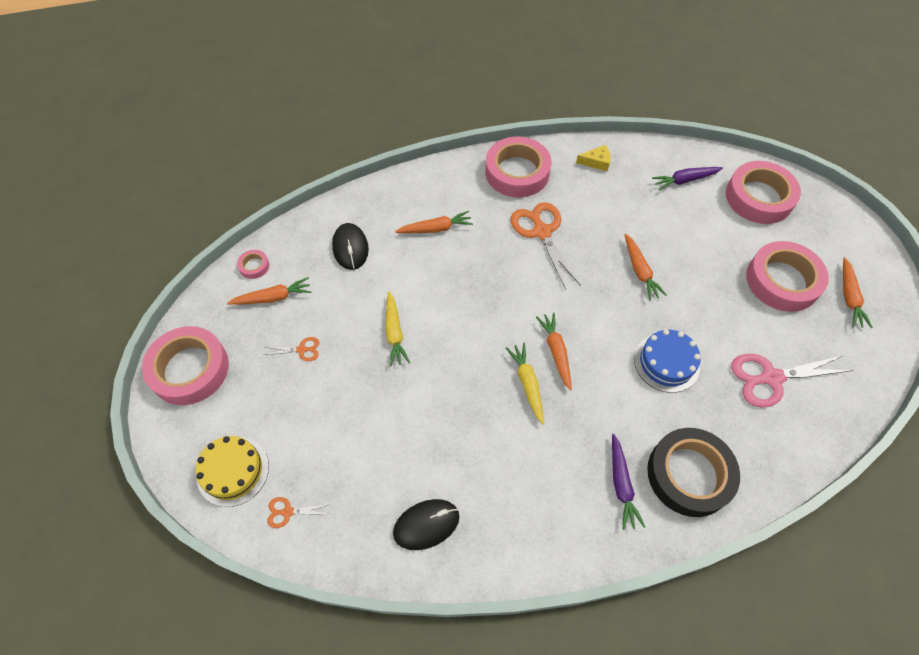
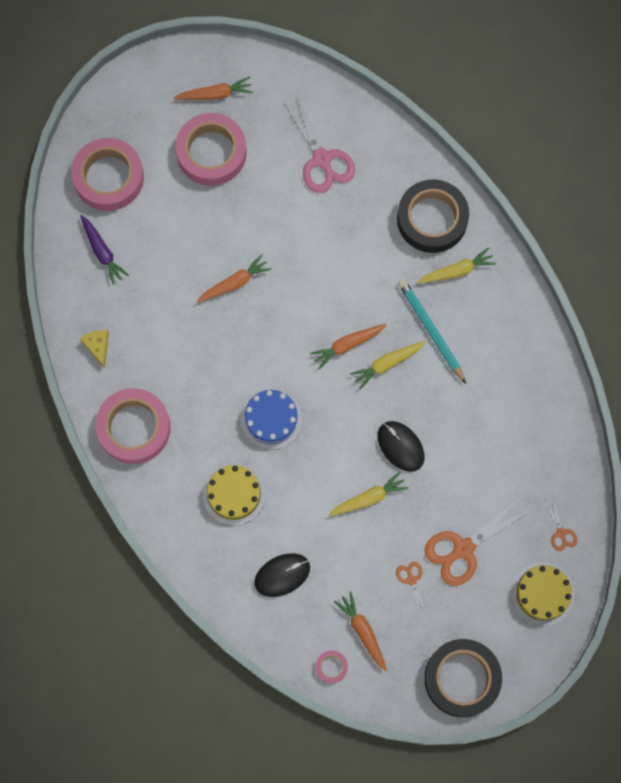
camera: 105 degrees left, 15 degrees up
(189, 369) = (462, 678): pink tape -> black tape
(426, 525) = (536, 417): black mouse -> black mouse (400, 446)
(435, 228) = (234, 494): orange carrot -> yellow cake
(542, 232) = (210, 385): orange scissors -> orange scissors (463, 549)
(555, 437) = (430, 330): none -> turquoise pencil
(621, 485) = (456, 271): purple carrot -> yellow carrot
(666, 362) = (331, 247): blue cake -> blue cake (271, 419)

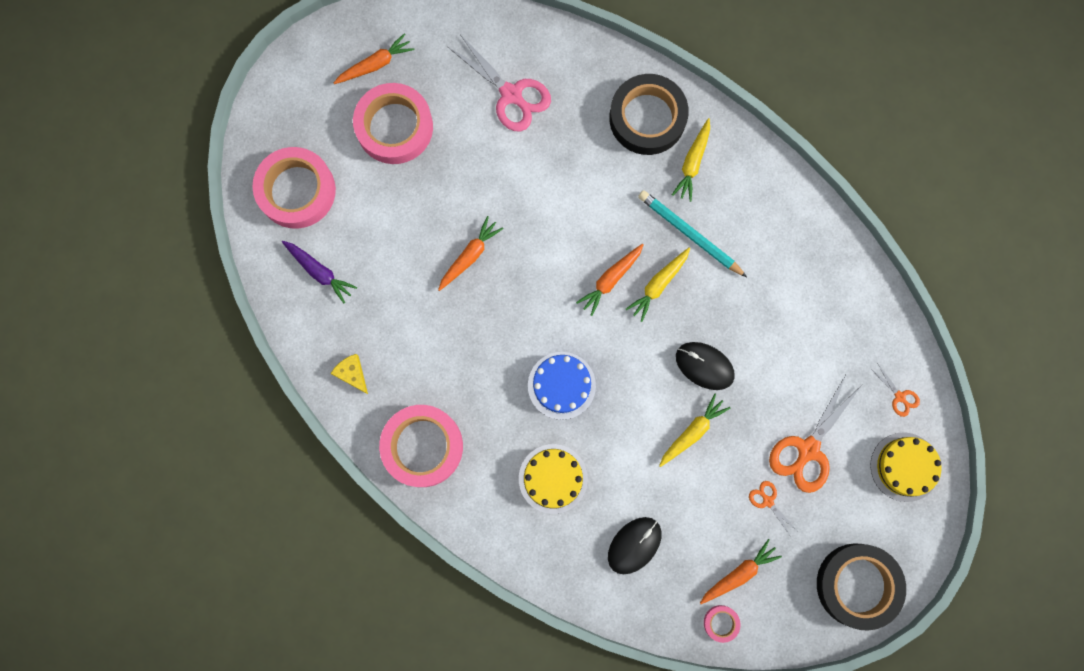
camera: 20 degrees left, 5 degrees up
(363, 631) = (739, 573): orange carrot -> orange carrot turned 105 degrees clockwise
(456, 271) = (692, 163): yellow carrot -> yellow carrot turned 150 degrees clockwise

